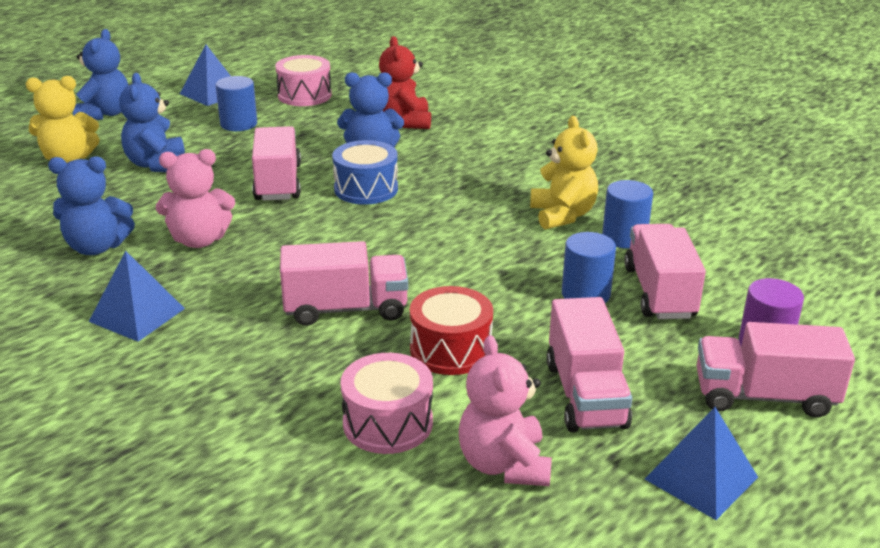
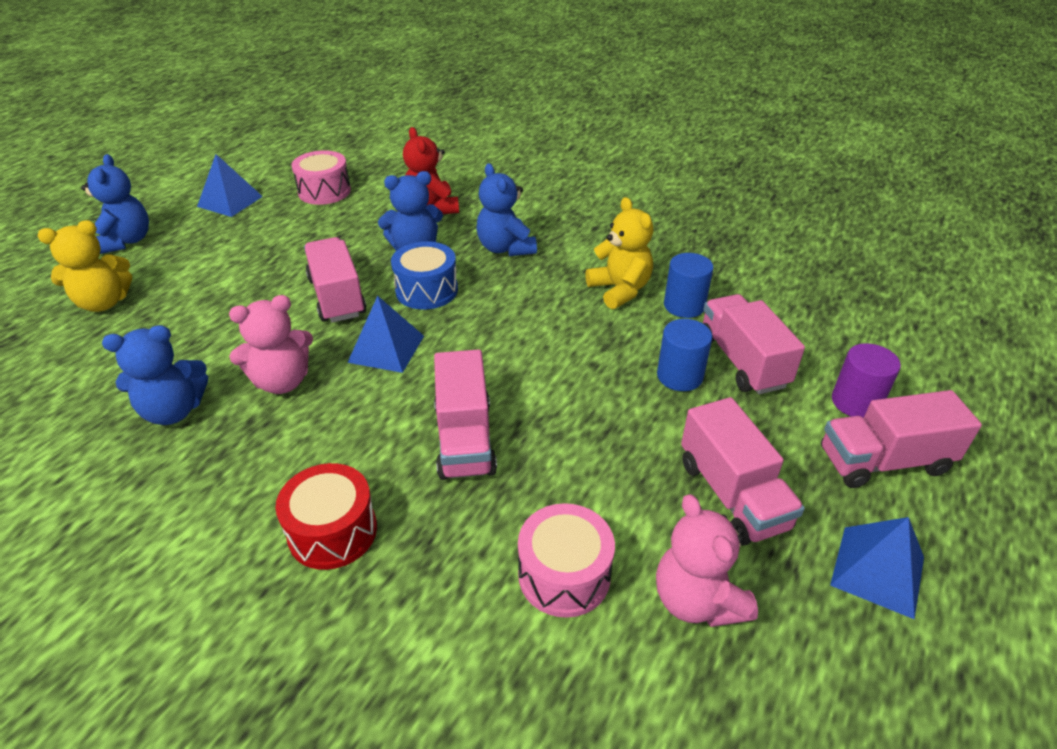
camera: 15 degrees left, 10 degrees up
(137, 315) = (249, 491): blue pyramid -> blue pyramid (386, 349)
(157, 164) = (203, 295): blue teddy bear -> blue teddy bear (505, 248)
(238, 124) = (271, 233): blue cylinder -> none
(346, 309) = (464, 439): pink truck -> pink truck turned 105 degrees clockwise
(450, 349) = (586, 468): red drum -> red drum (332, 531)

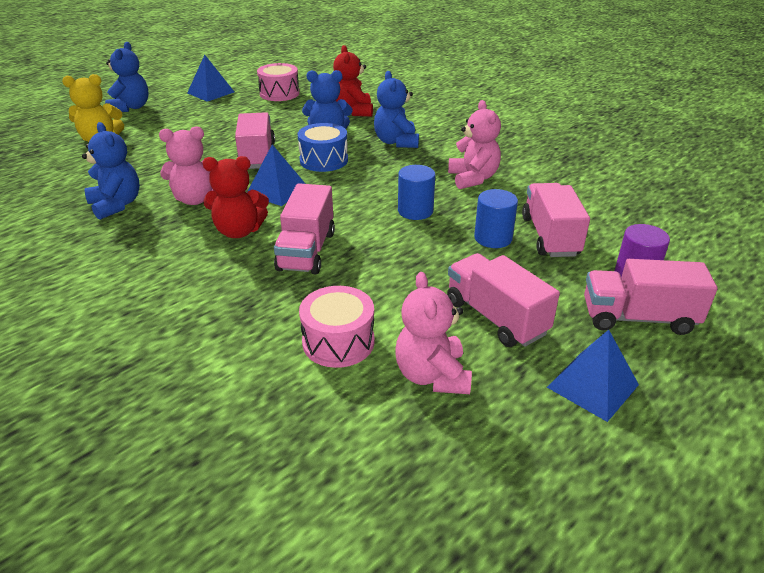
camera: 15 degrees right, 5 degrees down
(174, 410) = (116, 205): blue teddy bear -> blue teddy bear turned 120 degrees counterclockwise
(332, 531) = (187, 288): red drum -> none
(363, 424) = (239, 231): none -> red teddy bear
(620, 290) = (473, 178): yellow teddy bear -> pink teddy bear
(684, 305) = (520, 195): blue cylinder -> blue cylinder (415, 211)
(732, 495) = (496, 317): pink truck -> pink truck turned 150 degrees clockwise

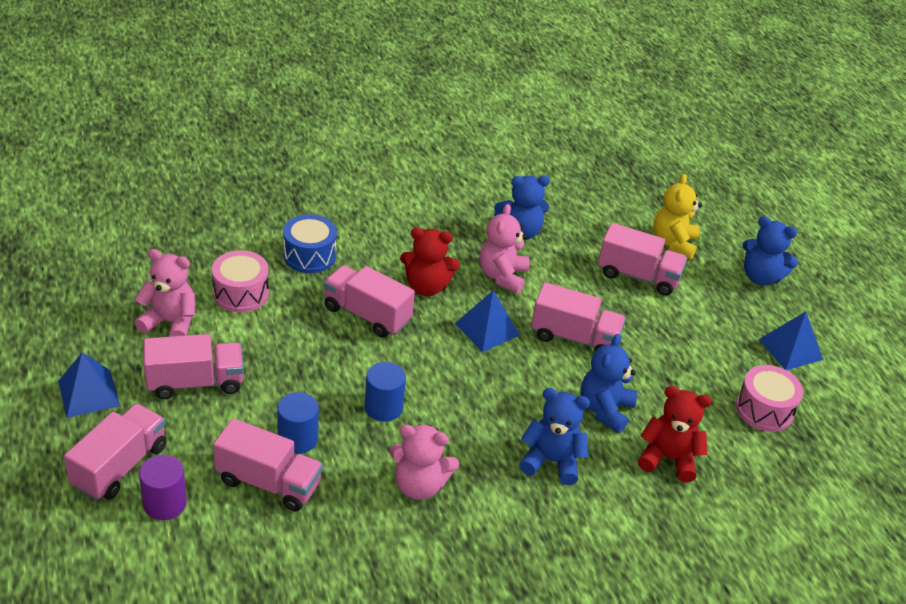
camera: 110 degrees right, 5 degrees up
(157, 146) = (638, 276): none -> pink truck
(239, 231) = (426, 287): red teddy bear -> red teddy bear turned 105 degrees counterclockwise
(324, 160) = (536, 383): blue drum -> blue drum (309, 255)

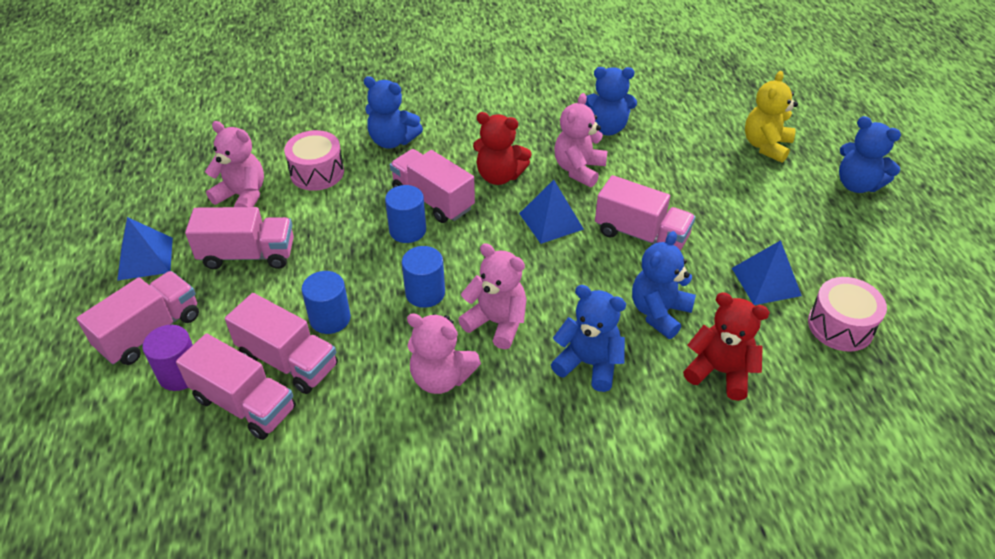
camera: 15 degrees right, 5 degrees up
(309, 255) = (392, 141): blue drum -> blue teddy bear
(350, 347) = (407, 230): none -> blue cylinder
(459, 430) = (497, 323): none -> pink teddy bear
(638, 276) = (722, 176): pink truck -> pink truck (244, 404)
(790, 349) = (880, 262): blue pyramid -> blue pyramid (766, 281)

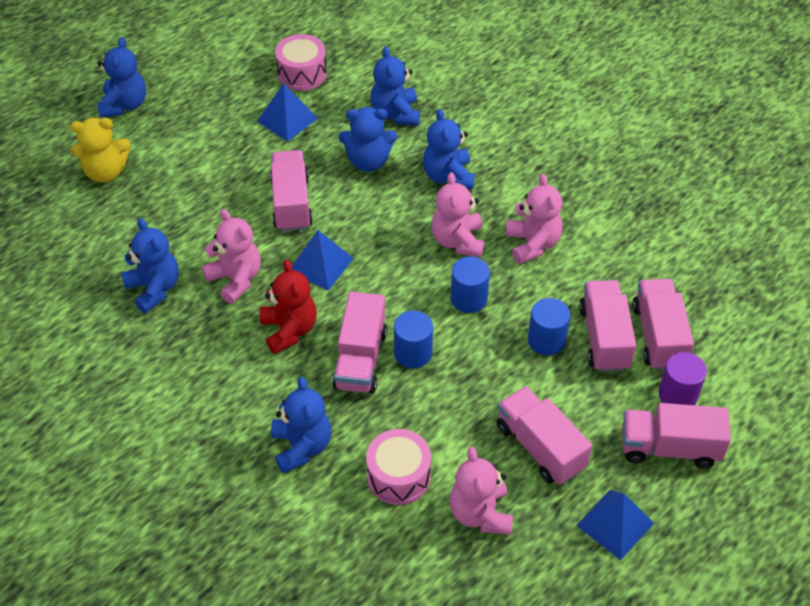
camera: 125 degrees left, 5 degrees up
(579, 169) = (235, 279): pink teddy bear -> pink teddy bear turned 120 degrees counterclockwise
(720, 372) = (395, 114): red teddy bear -> blue teddy bear

